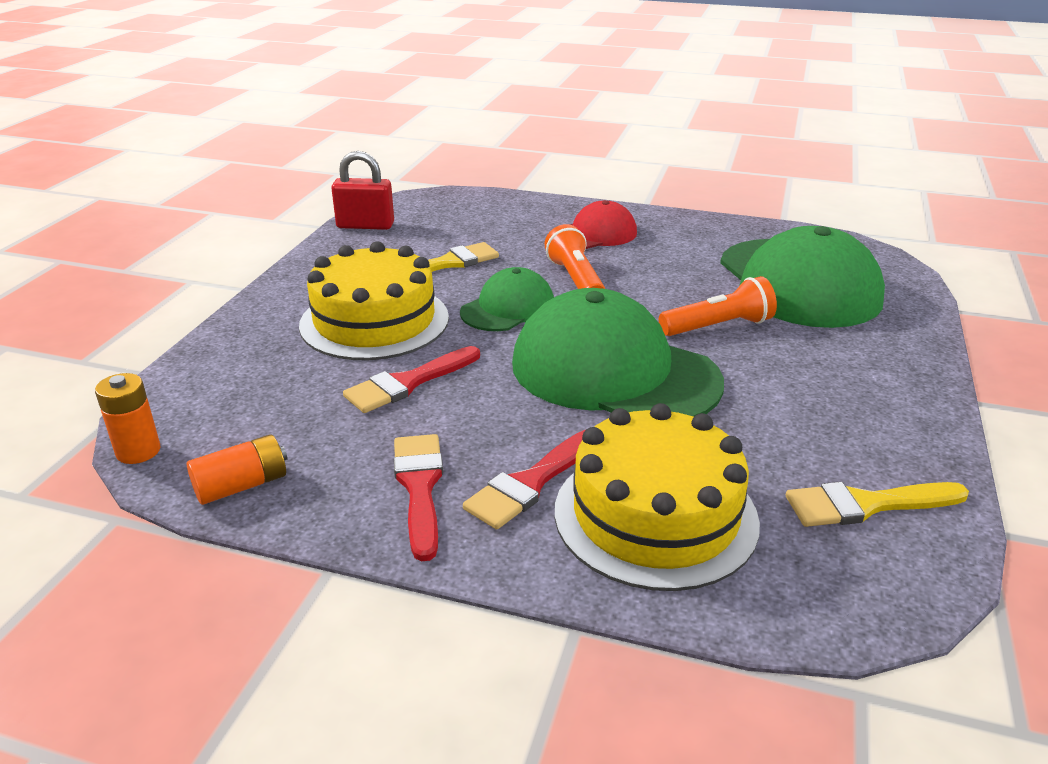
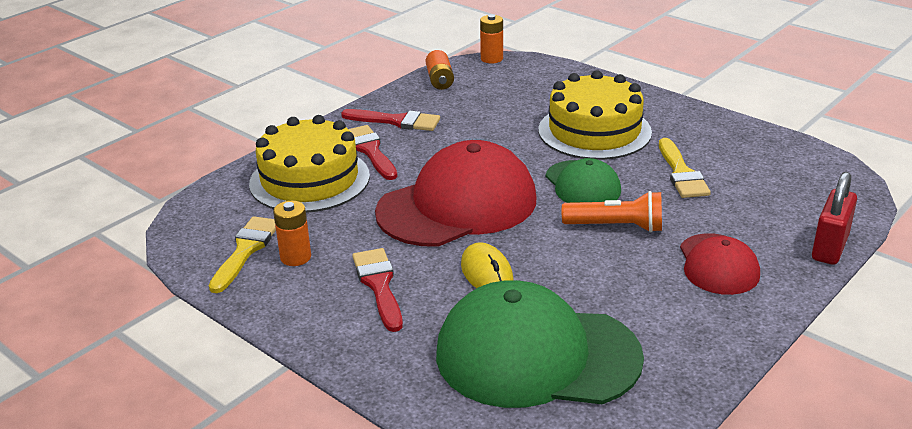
camera: 115 degrees right, 0 degrees up
(365, 225) = (785, 148): red padlock -> red padlock (830, 248)
(408, 383) = (502, 132): red brush -> red brush (379, 285)
(614, 372) = (457, 205): green cap -> red cap
(718, 327) = (487, 273): orange flashlight -> yellow mouse
(830, 455) = (295, 257): none -> orange battery

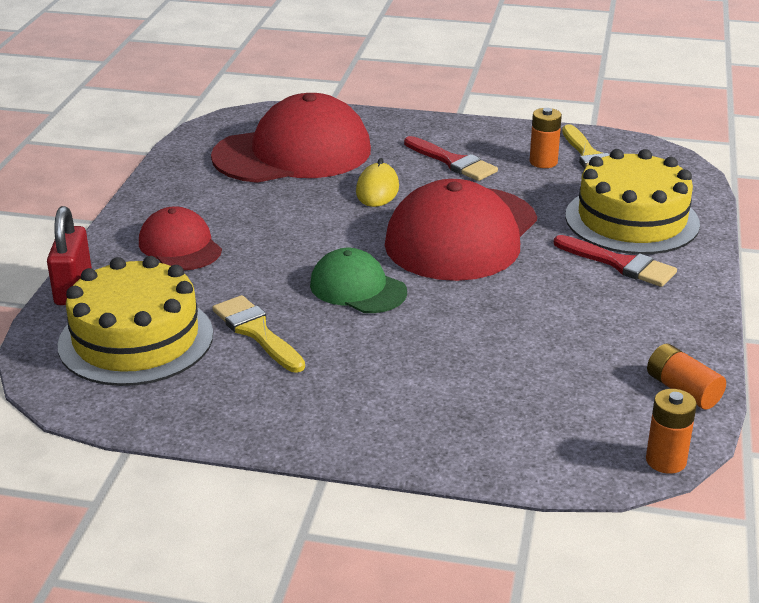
camera: 150 degrees right, 0 degrees up
(396, 121) = (645, 308): red brush -> none
(487, 273) = (377, 190): yellow mouse -> yellow mouse turned 60 degrees clockwise
(537, 355) = (292, 153): green cap -> red cap
(594, 131) = (397, 363): yellow cake -> yellow cake (136, 339)
(616, 227) = (293, 254): orange flashlight -> none

